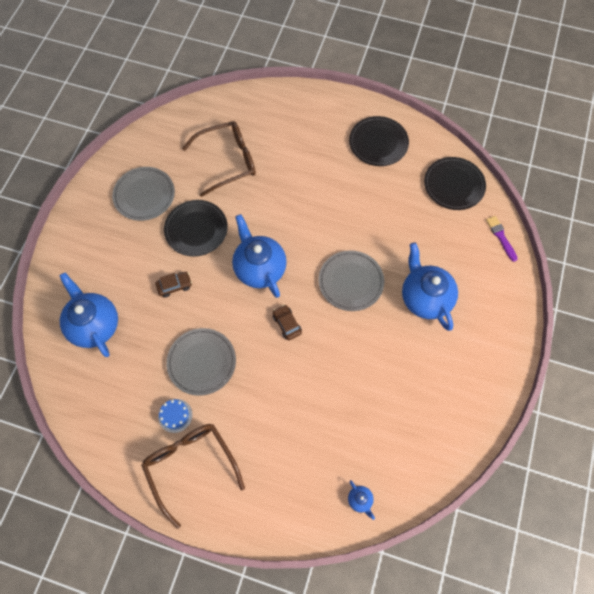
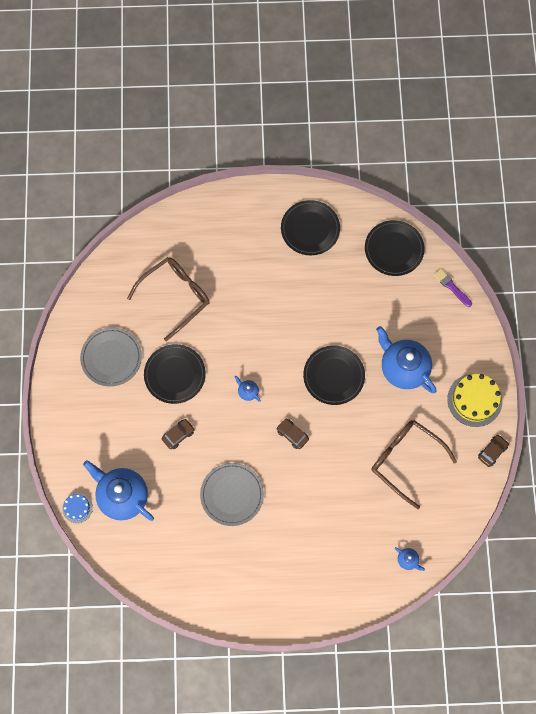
camera: 20 degrees left, 5 degrees up
(175, 415) = (228, 548): blue cake -> blue cake (77, 508)
(190, 466) = (259, 584): brown glasses -> brown glasses (406, 460)
(259, 268) = (247, 391): blue teapot -> blue teapot, size x0.41
(351, 282) = (333, 376): grey plate -> black plate
(490, 354) = (474, 400): none -> yellow cake
(493, 415) = (492, 451): none -> brown car

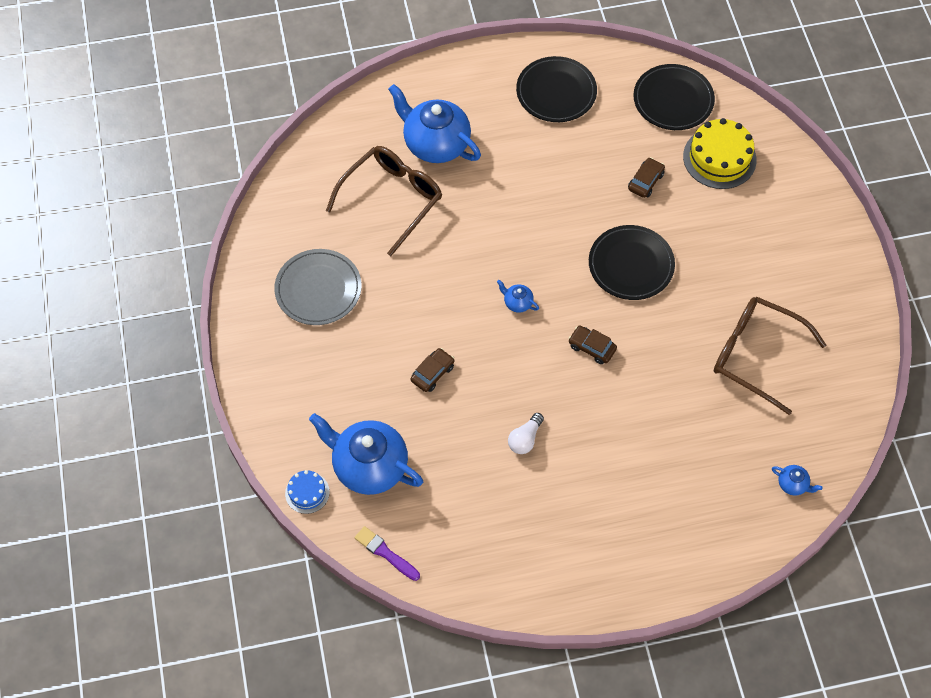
camera: 10 degrees left, 10 degrees down
(175, 374) = (411, 297): black plate -> none
(232, 495) = (525, 439): grey plate -> white light bulb
(403, 368) = (722, 240): blue teapot -> blue teapot (435, 144)
(451, 287) = (761, 133): purple brush -> purple brush (385, 553)
(474, 400) = (829, 265): yellow cake -> yellow cake (719, 158)
(492, 451) = (870, 325): brown car -> brown car (645, 181)

